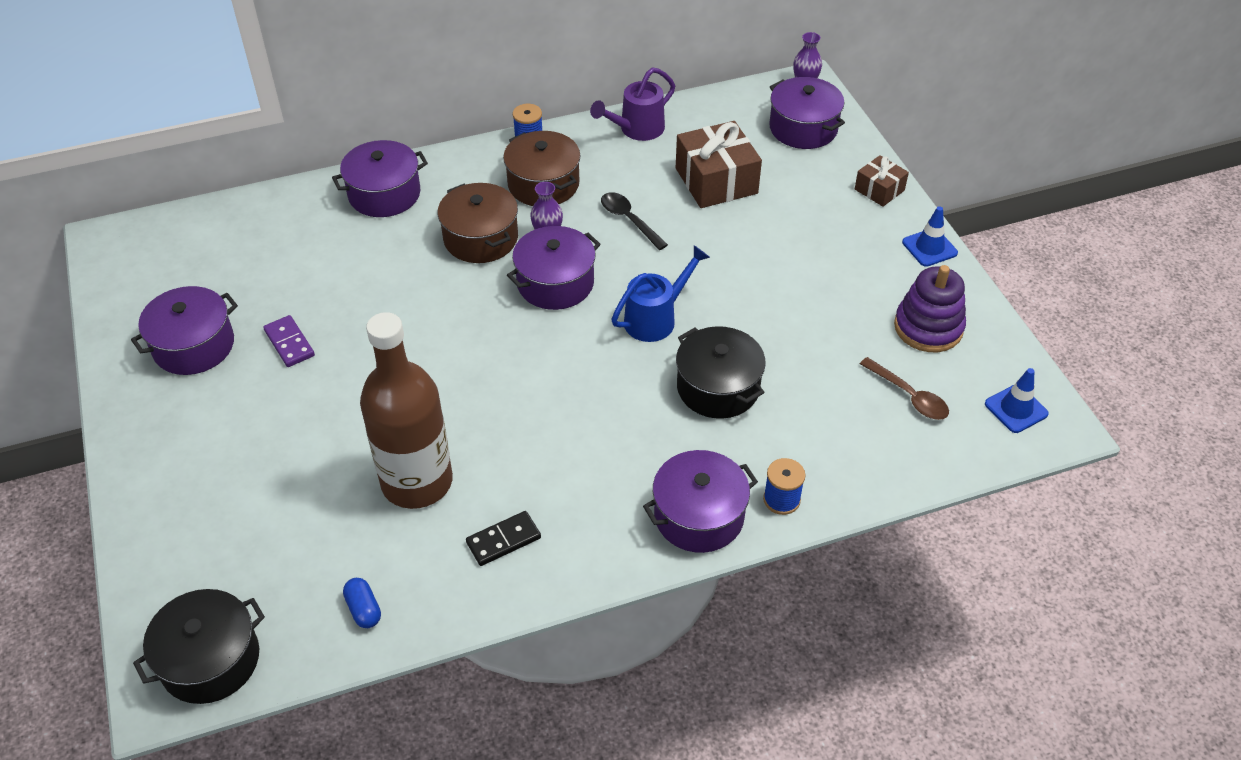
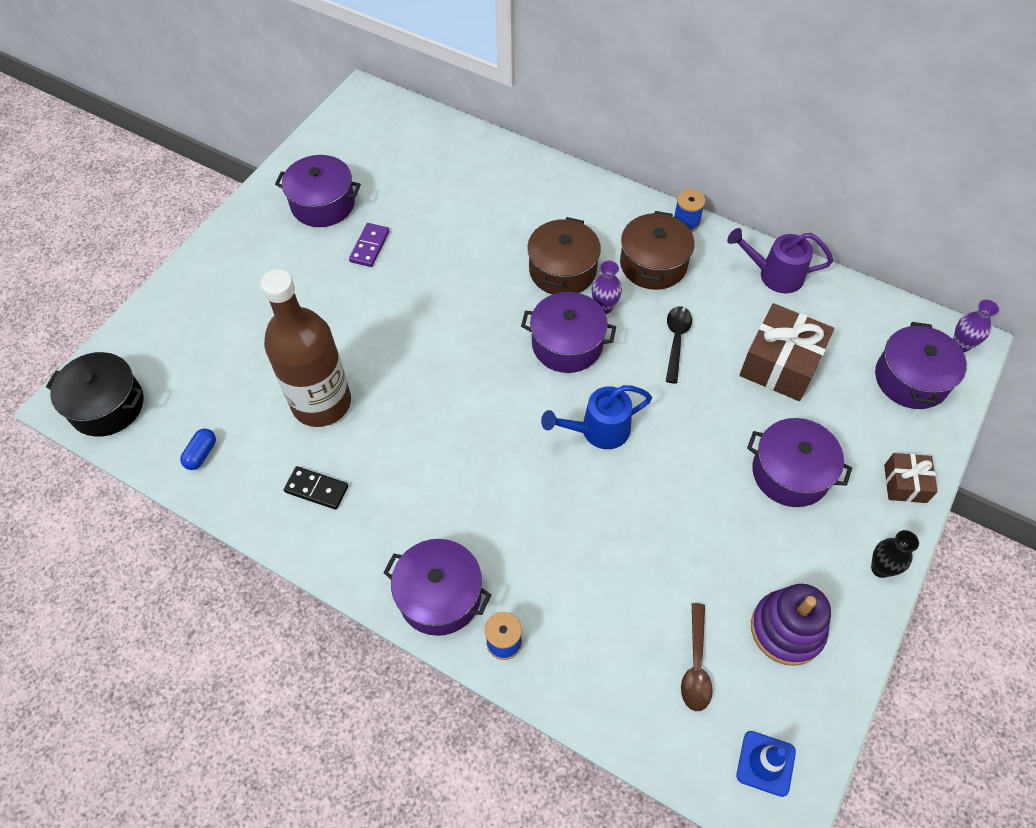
camera: 50 degrees right, 10 degrees up
(384, 194) = (545, 188): purple pot -> purple pot (790, 473)
(656, 318) = (598, 430): blue watering can -> blue watering can turned 150 degrees clockwise
(718, 387) = (571, 520): black pot -> none
(929, 248) = (880, 568): blue traffic cone -> black vase

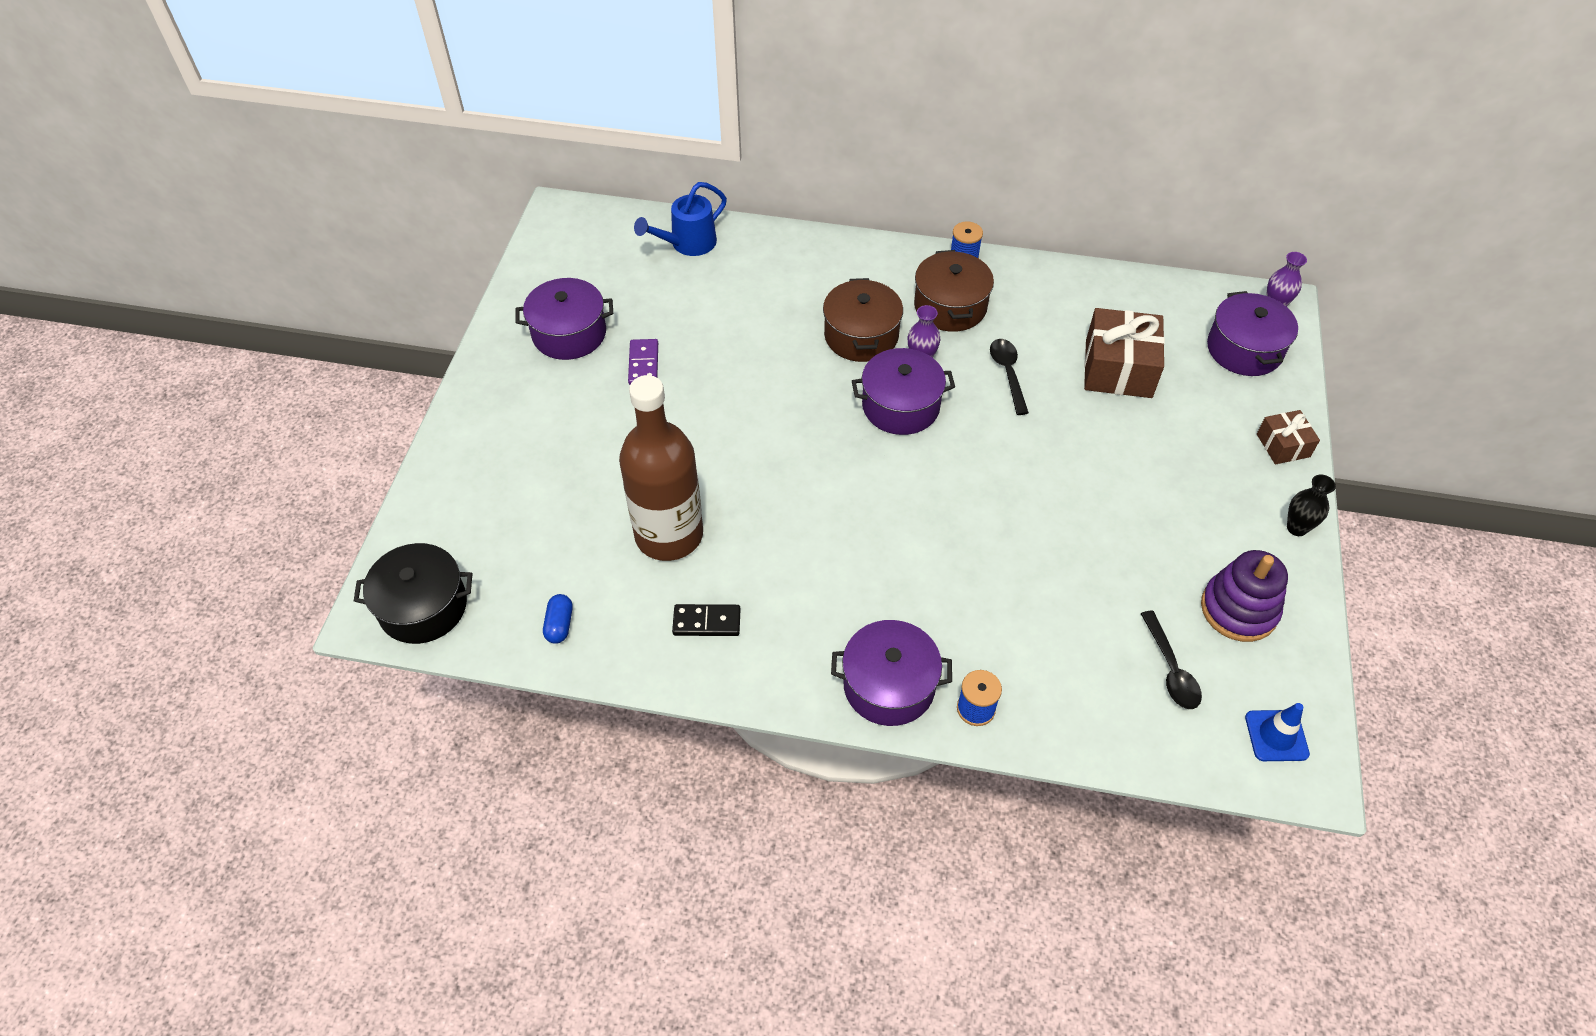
camera: 20 degrees left, 5 degrees down
(598, 430) = (971, 480): blue watering can -> blue watering can (687, 244)
(696, 665) = (1170, 669): brown spoon -> black spoon
(774, 275) = (1072, 287): purple watering can -> none
(790, 473) = (1175, 466): purple pot -> none

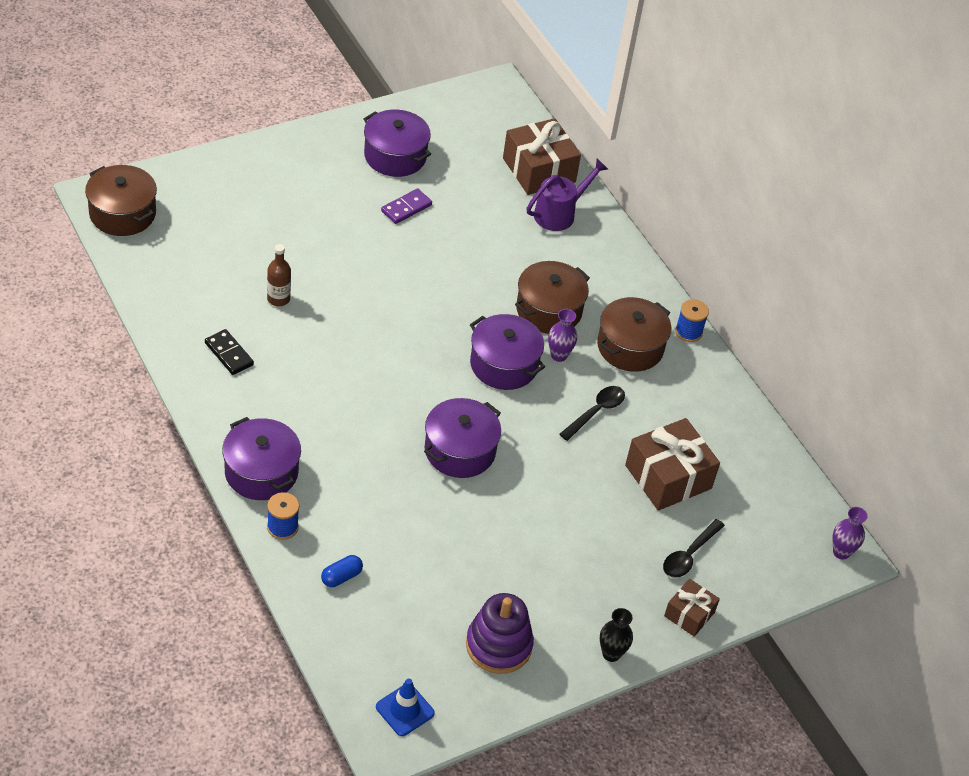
camera: 45 degrees right, 5 degrees down
(423, 606) = (122, 213): black pot -> brown pot
(559, 625) = (165, 284): blue capsule -> blue capsule (341, 577)
(669, 535) = (278, 299): brown bottle -> brown bottle, size x0.42
(687, 244) = (539, 170): blue watering can -> brown gift
(752, 261) = (560, 213): none -> purple watering can
(1170, 669) = (409, 624): black spoon -> black spoon (689, 555)
(1244, 349) = (770, 550): purple pot -> purple pot (460, 450)

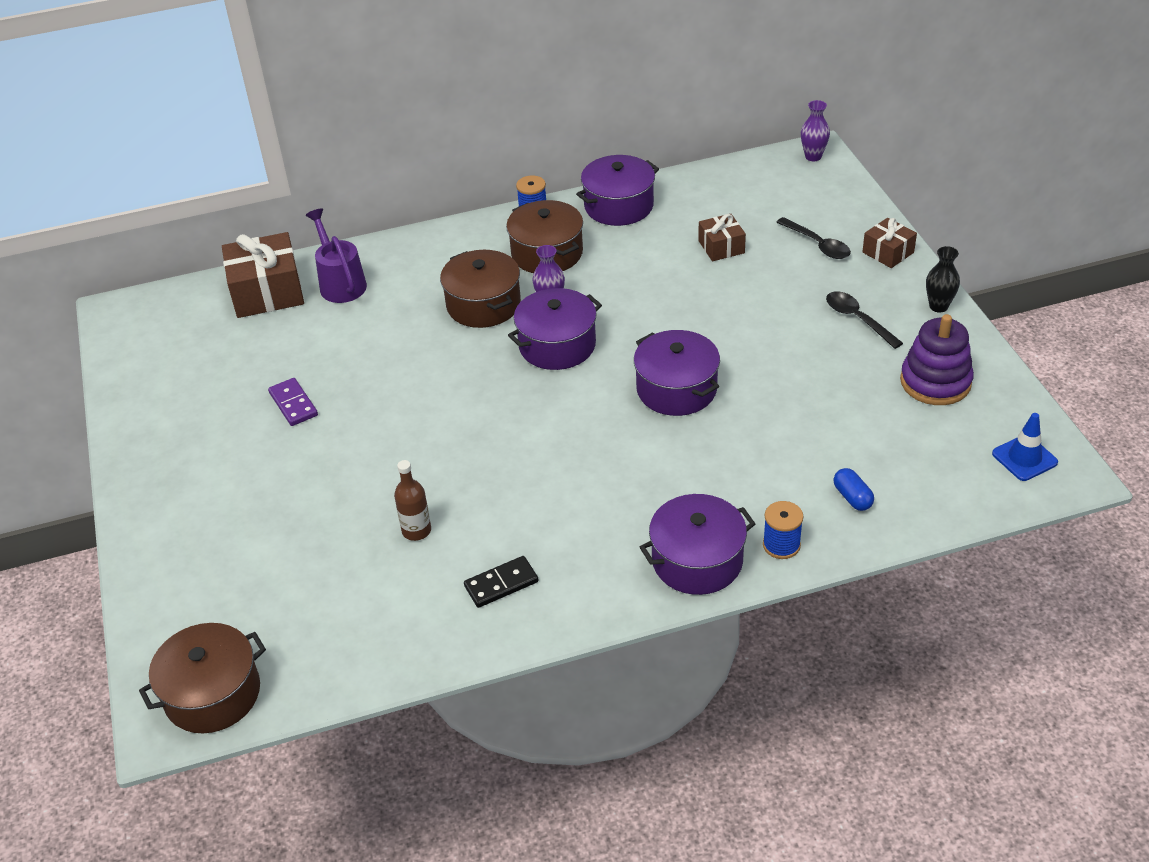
camera: 70 degrees left, 5 degrees down
(395, 156) = (200, 407): purple pot -> purple pot (619, 206)
(596, 412) = (632, 285): black spoon -> black spoon (858, 319)
(668, 477) = (721, 247): brown gift -> brown gift, size x0.56

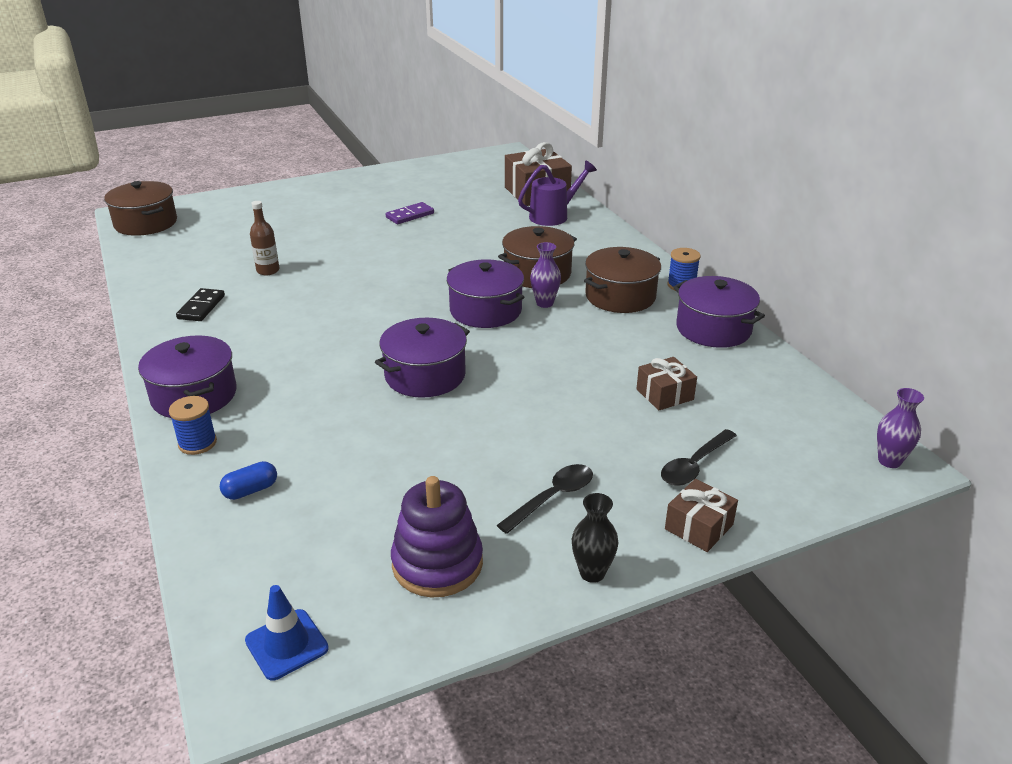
camera: 80 degrees right, 10 degrees down
(501, 584) = (201, 307): black domino -> black domino turned 45 degrees clockwise

